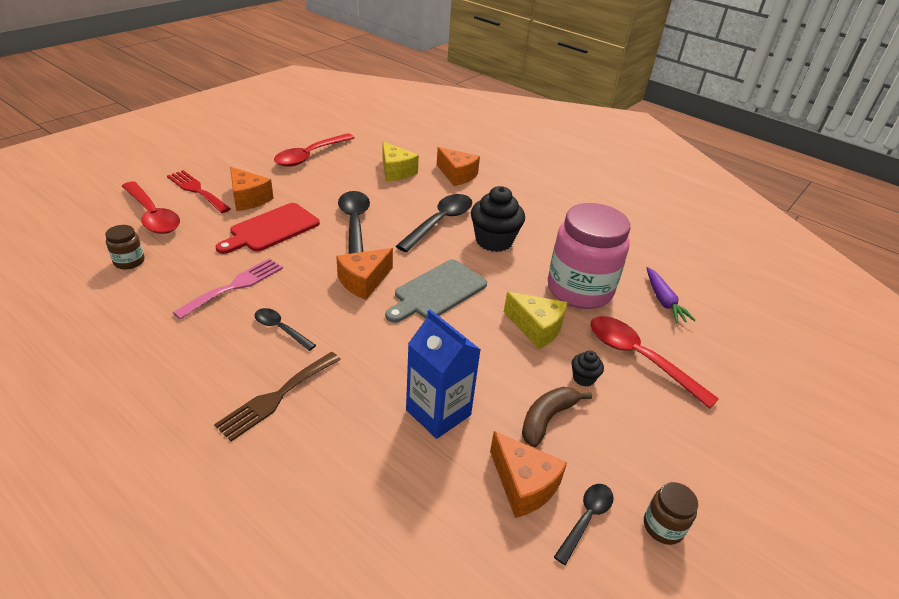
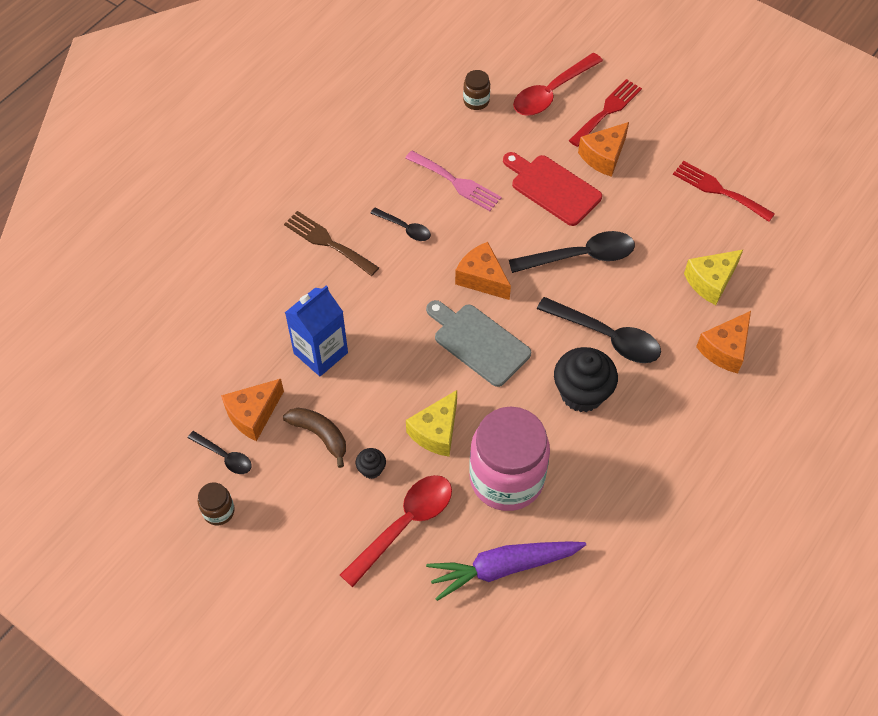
camera: 90 degrees right, 20 degrees up
(281, 329) = (404, 228): black spoon -> black spoon turned 90 degrees clockwise
(310, 155) = (719, 190): red spoon -> red fork
(663, 301) = (503, 568): purple carrot -> purple carrot, size x1.62

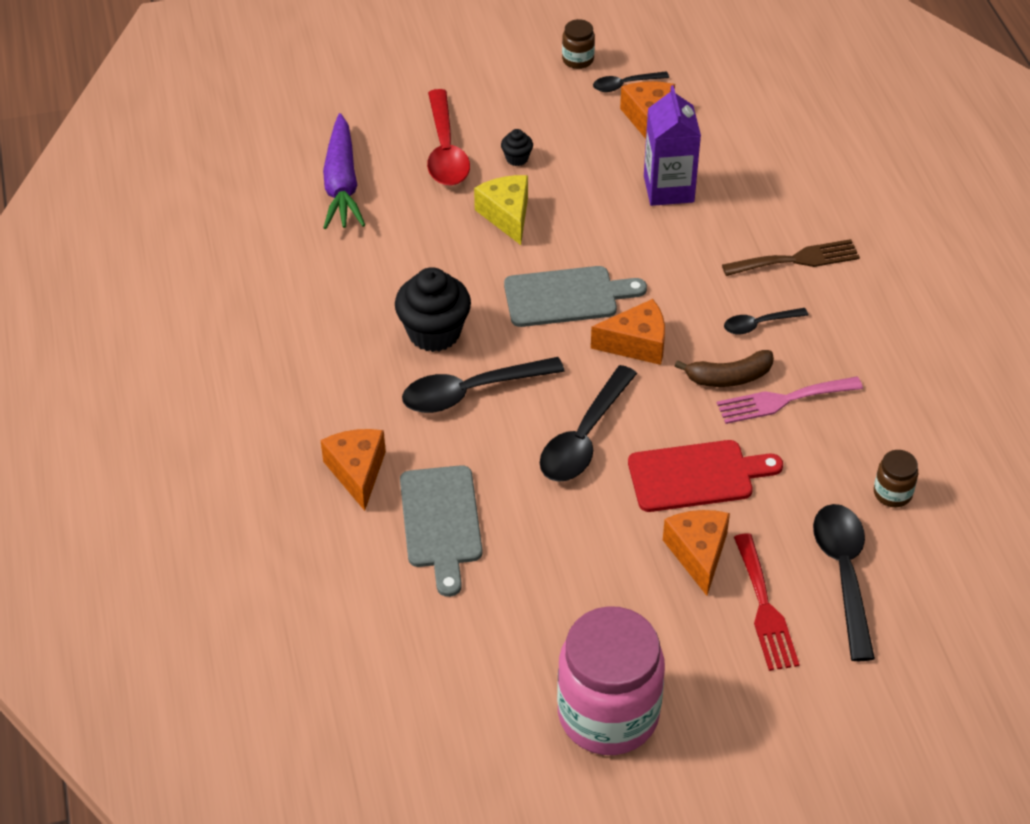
camera: 130 degrees right, 10 degrees down
(320, 353) = (668, 189): blue carton -> purple carton
(320, 435) = (584, 146): brown banana -> brown banana (729, 377)
(503, 568) = (342, 183): purple carrot -> purple carrot turned 150 degrees clockwise
(506, 478) = (413, 232): pink jar -> pink jar (608, 714)
(552, 92) = (844, 575): red spoon -> black spoon
(711, 281) = (441, 522): yellow cheese -> grey cutting board
(719, 190) = (545, 626): red fork -> none

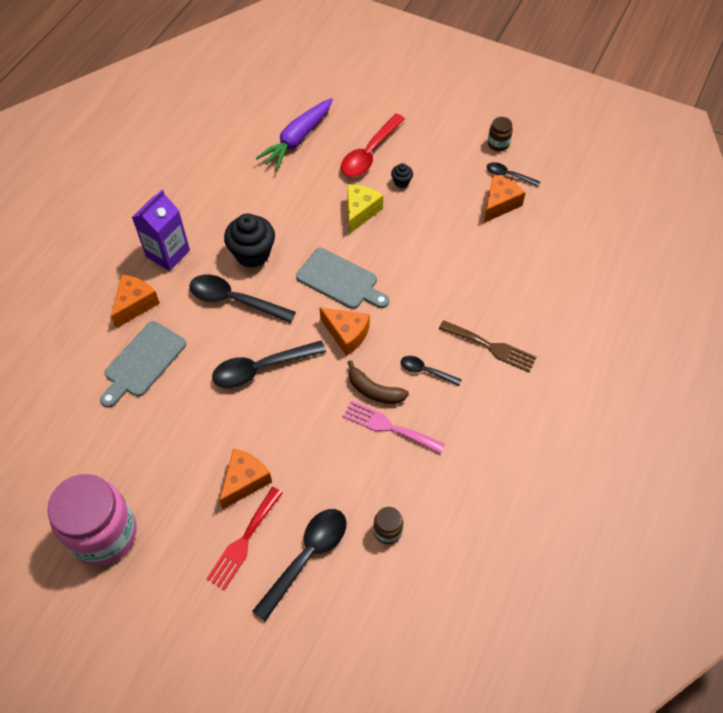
camera: 40 degrees right, 10 degrees up
(668, 189) = (464, 254): purple carton -> purple carton (168, 253)
(696, 476) = (293, 435): red cutting board -> none

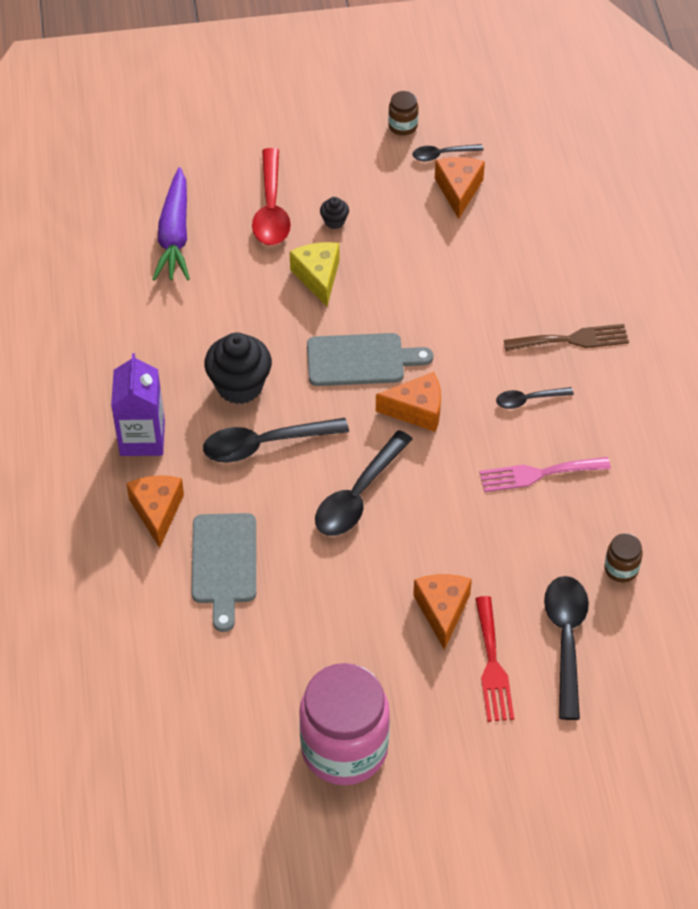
camera: 35 degrees left, 5 degrees down
(374, 390) = (494, 448): brown banana -> none

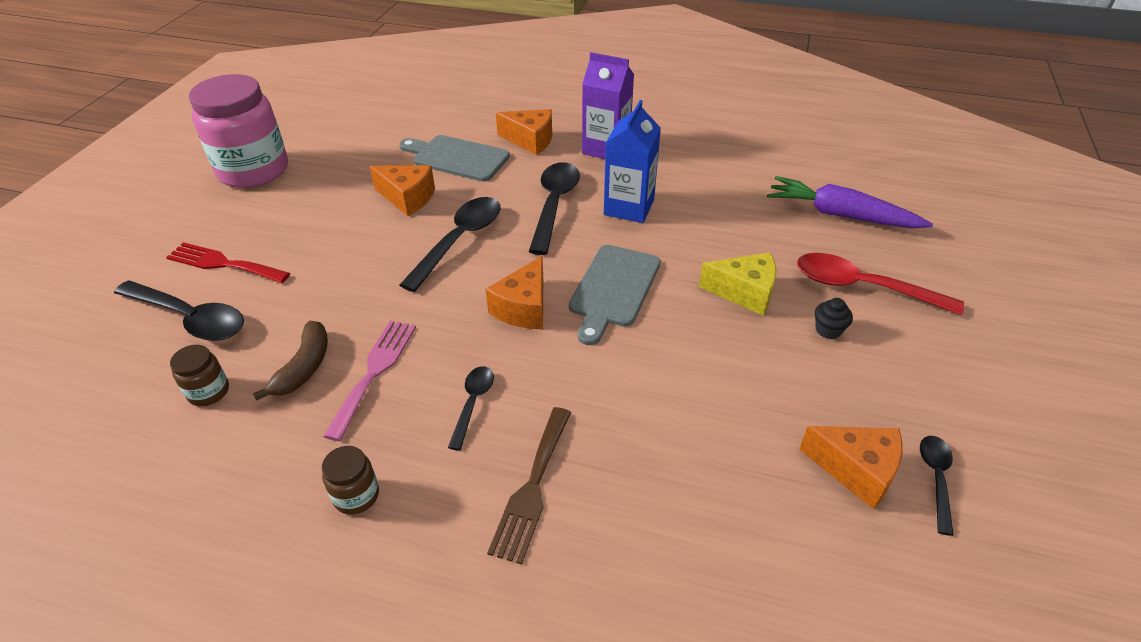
camera: 115 degrees right, 10 degrees down
(239, 386) = (629, 207): black cupcake -> blue carton
(359, 494) = (459, 241): black spoon -> black spoon turned 60 degrees clockwise
(403, 126) = (1004, 454): brown jar -> brown jar (356, 495)
(442, 611) = (302, 252): orange cheese -> orange cheese (407, 198)
(562, 522) = (304, 367): none -> brown banana

